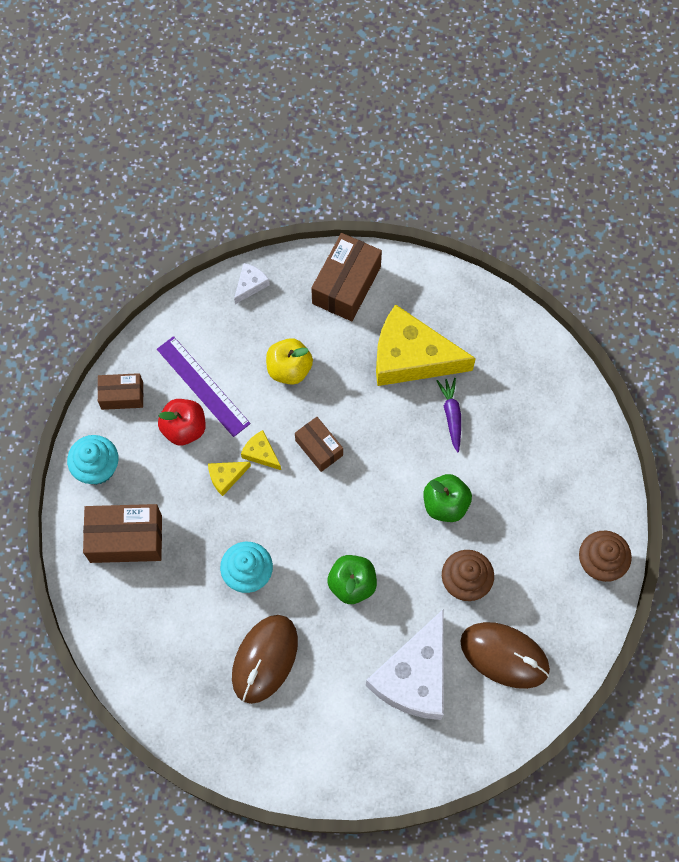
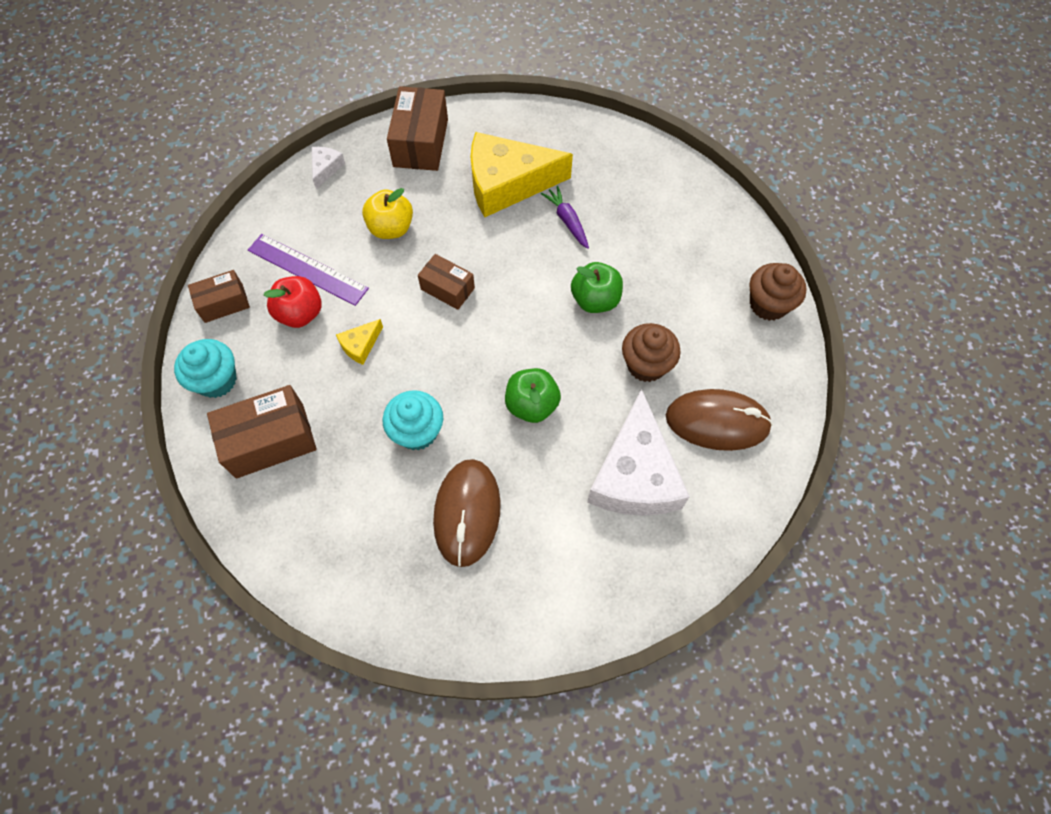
camera: 20 degrees left, 5 degrees down
(261, 453) = (389, 312): yellow cheese -> none

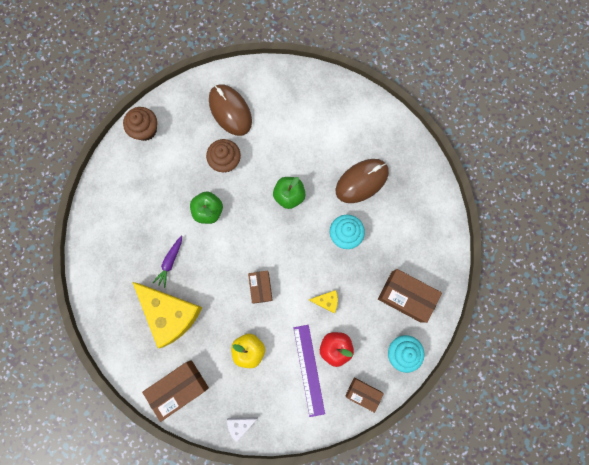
camera: 130 degrees left, 15 degrees up
(634, 475) = (285, 127): white cheese -> none

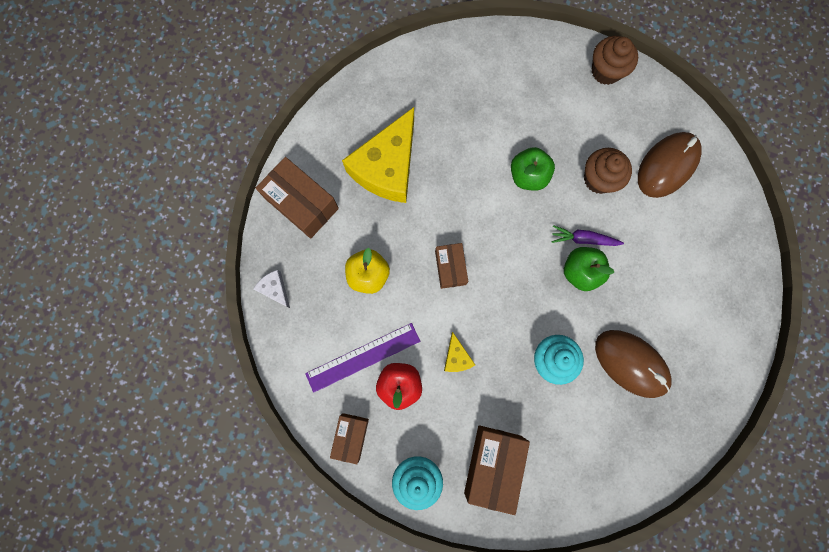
camera: 75 degrees right, 0 degrees up
(170, 262) = (450, 149): purple carrot -> purple carrot (583, 239)
(261, 287) = (450, 268): brown box -> brown box turned 75 degrees counterclockwise

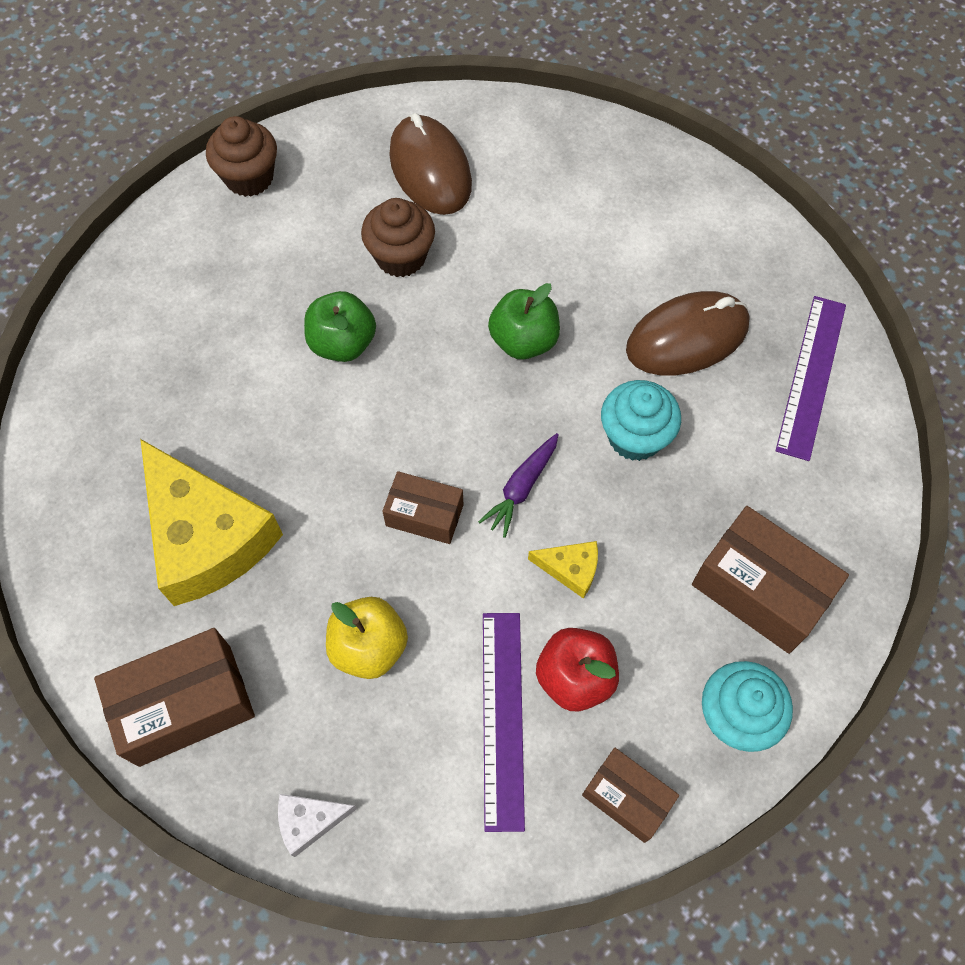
camera: 65 degrees left, 15 degrees down
(583, 239) = (478, 315): purple carrot -> purple carrot (521, 488)
(643, 446) = (811, 376): none -> purple ruler

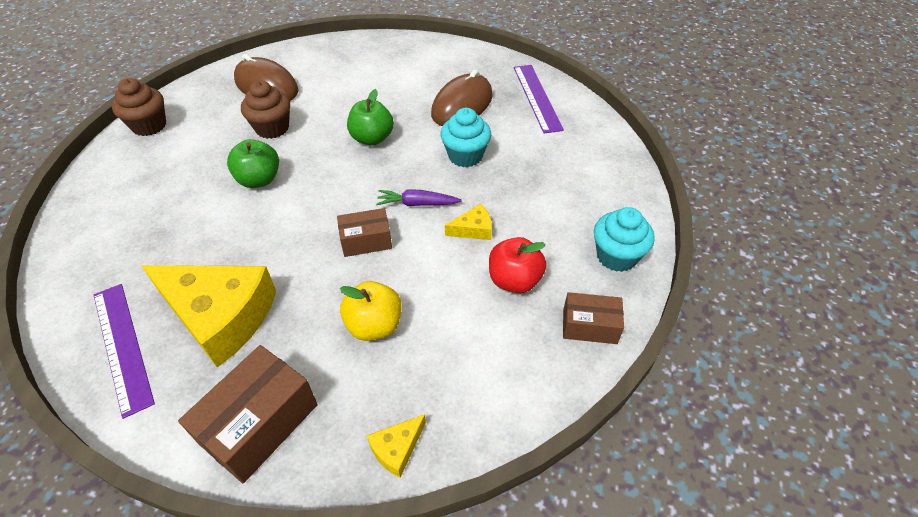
camera: 30 degrees left, 15 degrees down
(309, 821) = (397, 448): white cheese -> yellow cheese
(502, 718) = (486, 322): purple ruler -> purple ruler (122, 346)
(521, 488) = (417, 204): purple carrot -> purple carrot turned 90 degrees clockwise
(759, 590) = (583, 194): brown box -> none

